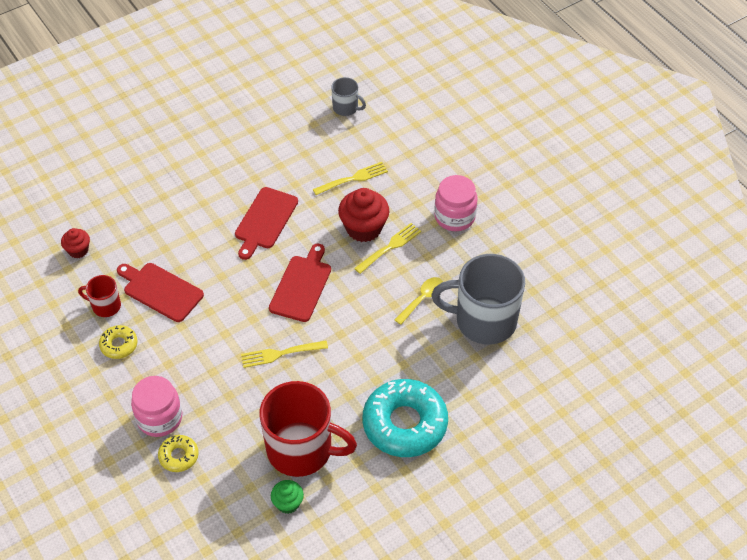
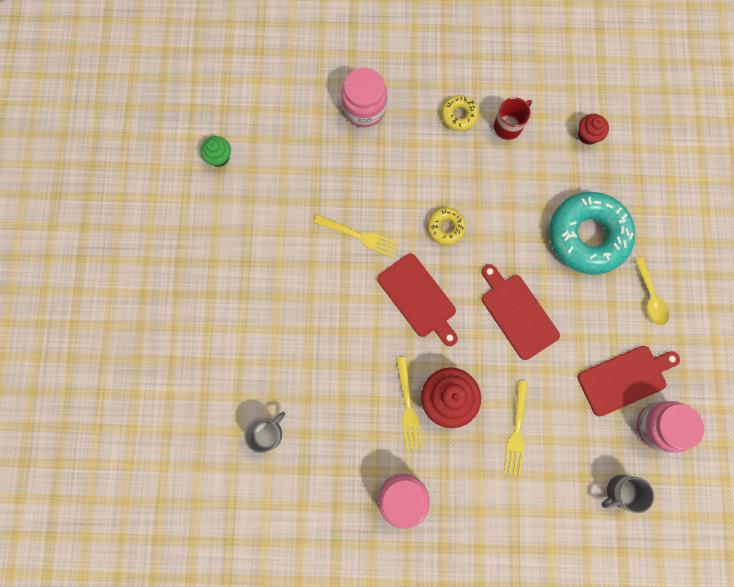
camera: 125 degrees right, 25 degrees up
(161, 291) = (495, 178): red cutting board -> red cutting board (625, 379)
(178, 456) = (319, 103): yellow donut -> yellow donut (445, 227)
(281, 353) = (359, 236): yellow fork -> yellow fork turned 90 degrees clockwise
(284, 108) = (658, 426): none -> pink jar
(301, 450) = (257, 195): red mug -> none
(405, 424) = (219, 290): turquoise donut -> turquoise donut (587, 236)
(422, 299) = (329, 395): yellow spoon -> yellow spoon (650, 297)
(484, 320) = (267, 433): grey mug -> grey mug, size x0.47

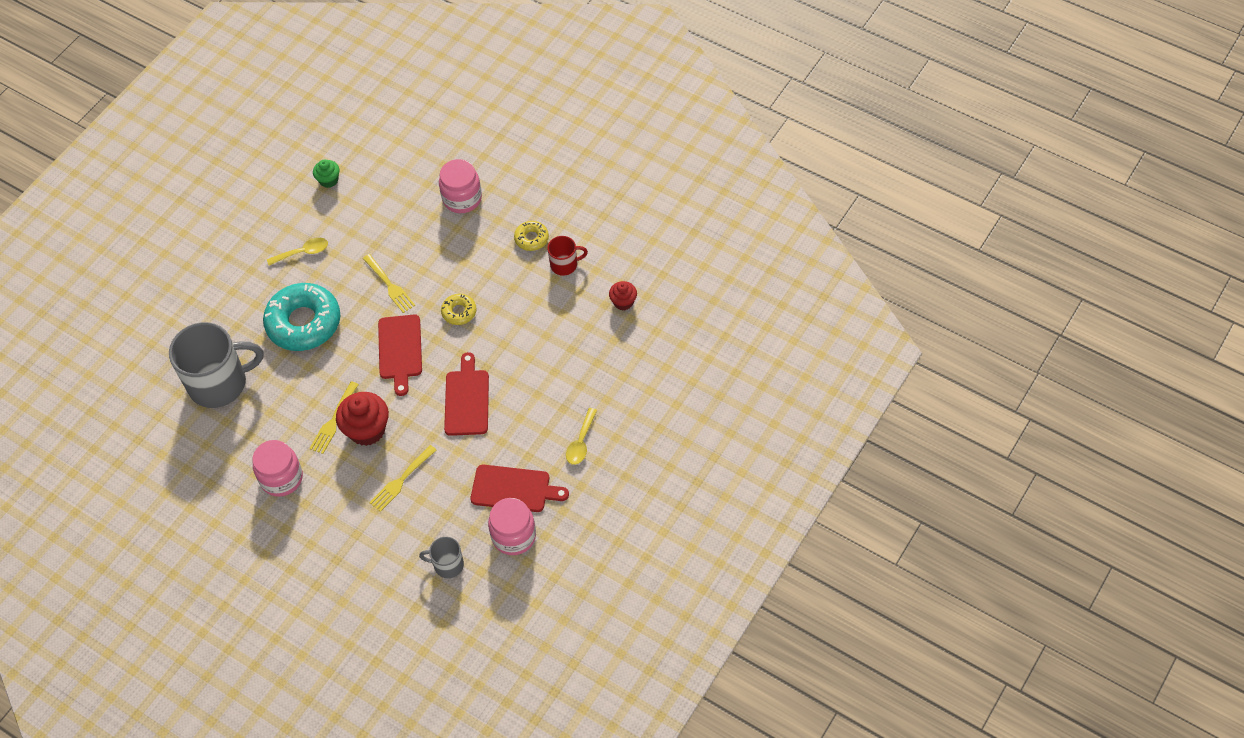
camera: 35 degrees right, 20 degrees down
(249, 248) = (303, 252): none -> yellow spoon
(267, 433) = (219, 383): grey mug -> grey mug, size x2.11
(587, 236) = (565, 373): turquoise donut -> turquoise donut (304, 323)

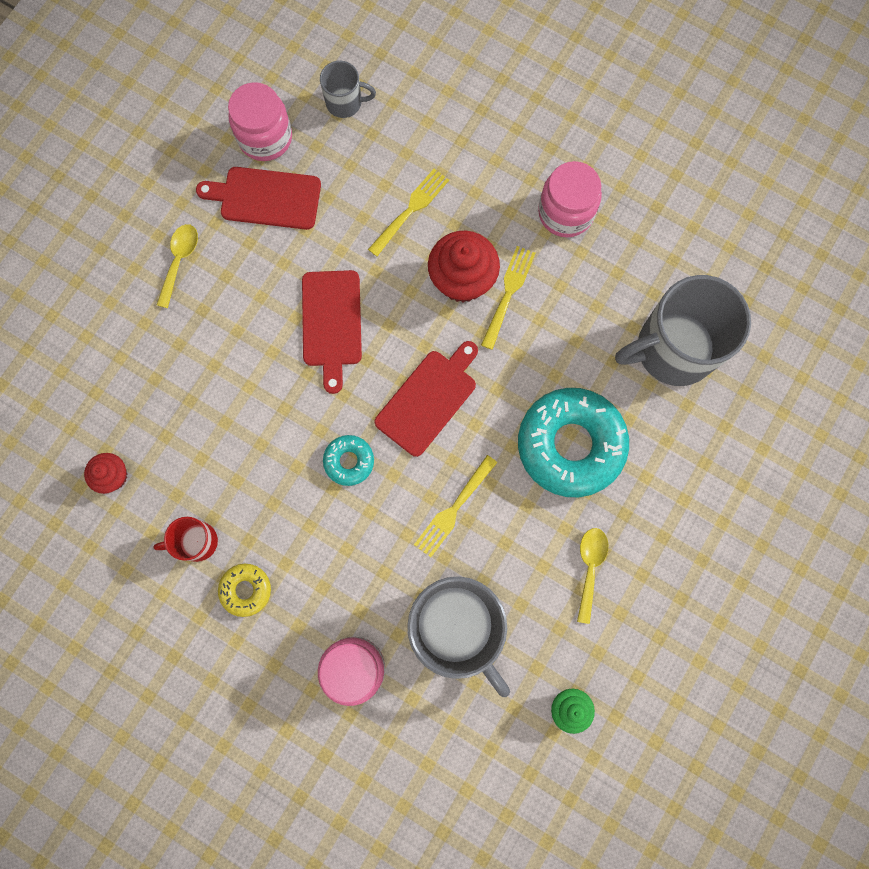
camera: 175 degrees right, 20 degrees up
(303, 252) = (590, 568): yellow spoon -> yellow spoon turned 120 degrees clockwise
(389, 285) = (454, 508): yellow fork -> yellow fork turned 105 degrees counterclockwise
(394, 220) = (456, 627): none -> grey mug
(400, 350) = (428, 399): red cutting board -> red cutting board turned 45 degrees clockwise
(459, 312) = (349, 461): yellow donut -> turquoise donut

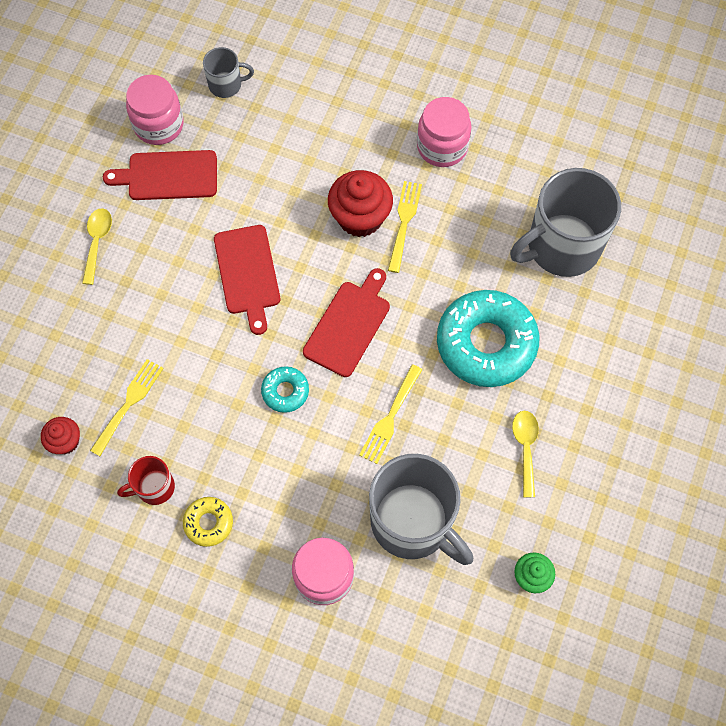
camera: 10 degrees left, 10 degrees down
(410, 210) = (302, 166): yellow fork -> yellow fork (128, 404)

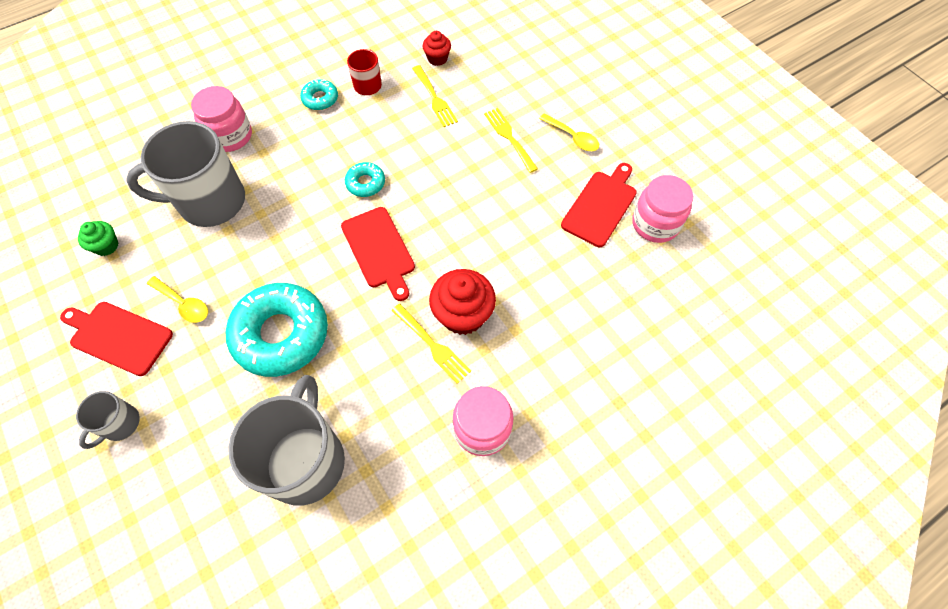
camera: 125 degrees right, 5 degrees down
(208, 523) = (320, 99): yellow donut -> turquoise donut
(226, 85) = (667, 292): grey mug -> grey mug (120, 424)
(247, 274) = (475, 211): red cutting board -> red cutting board (118, 336)
(390, 416) = (289, 233): yellow fork -> yellow fork (510, 138)

